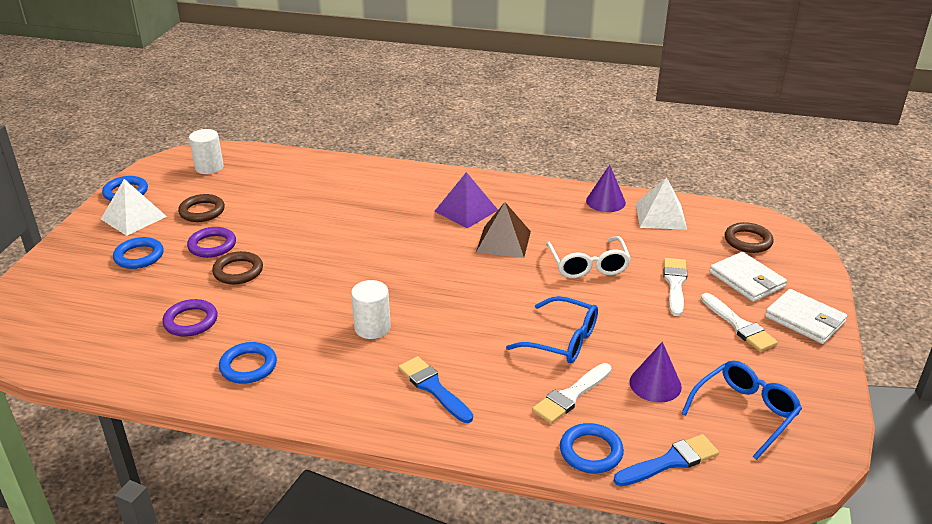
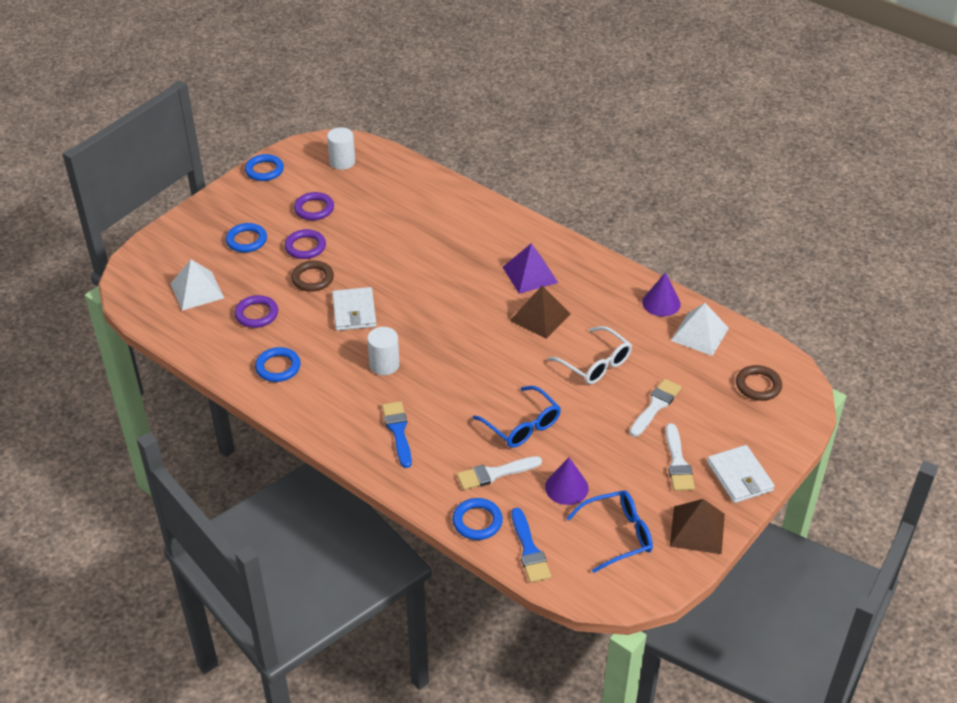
camera: 25 degrees right, 10 degrees up
(133, 217) = (259, 199): white pyramid -> white pyramid (197, 290)
(202, 211) = (314, 209): brown ring -> purple ring
(588, 265) = (595, 363): white glasses -> white glasses turned 60 degrees counterclockwise
(670, 461) = (529, 550): blue brush -> blue brush turned 75 degrees clockwise
(747, 280) = (722, 423): white wallet -> white wallet (354, 311)
(813, 380) = (697, 529): none -> brown pyramid

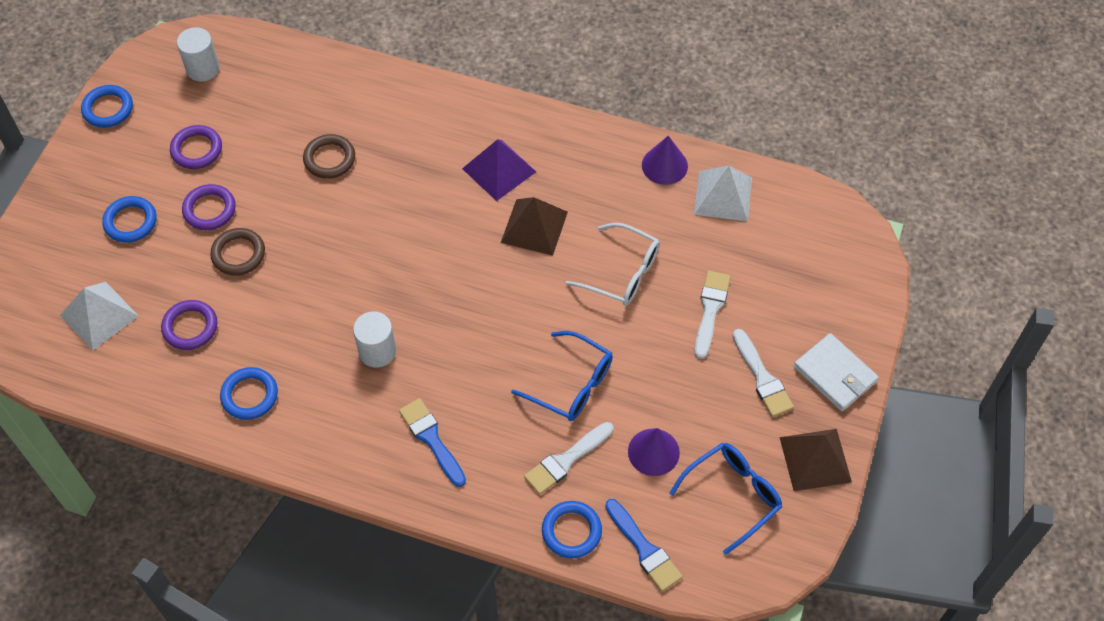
camera: 20 degrees left, 15 degrees up
(354, 311) = (310, 286): white wallet -> none
(758, 385) = (812, 246): brown ring -> brown ring (329, 159)

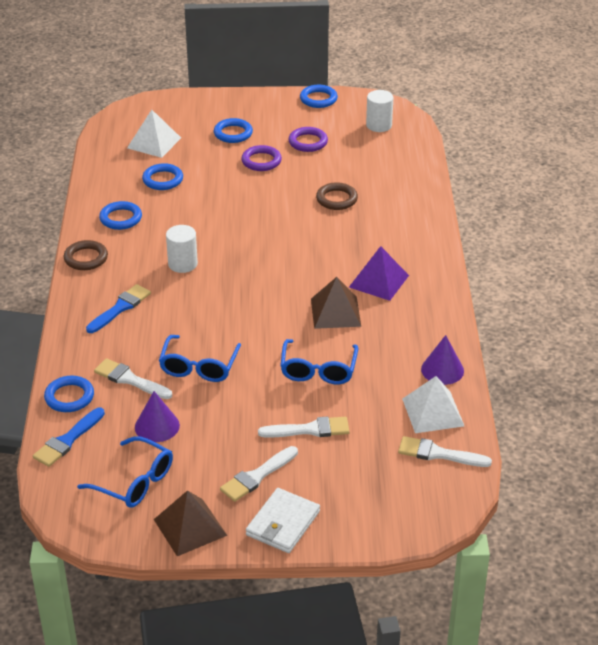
camera: 70 degrees right, 20 degrees down
(190, 327) = (163, 180): purple ring -> blue ring
(238, 254) = (232, 183): brown ring -> brown ring (86, 258)
(621, 273) = (318, 369): white glasses -> blue glasses
(783, 212) = (438, 454): none -> white brush

